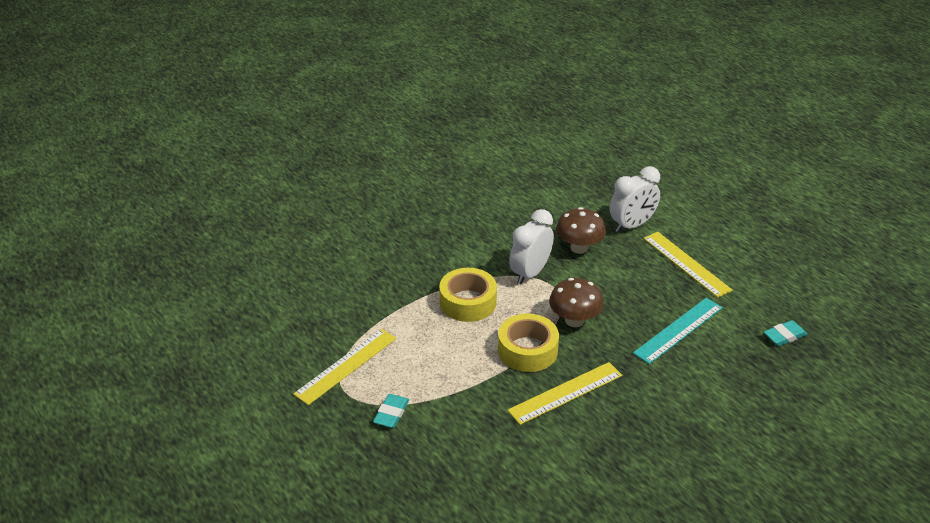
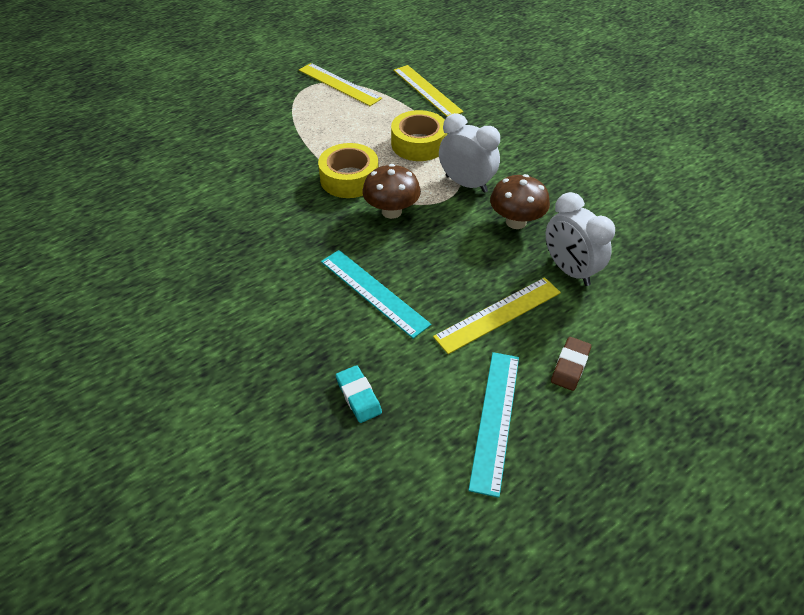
camera: 90 degrees right, 10 degrees up
(391, 413) = (282, 106): turquoise eraser -> none
(565, 393) = (289, 200): yellow ruler -> yellow ruler (427, 90)
(725, 235) = (570, 366): none -> brown eraser
(781, 271) = (495, 419): none -> turquoise ruler

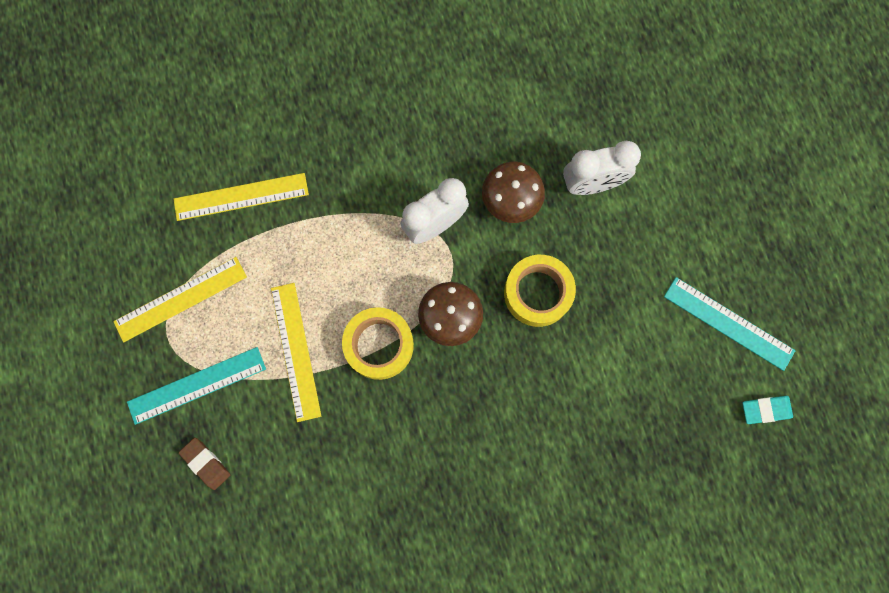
camera: 70 degrees left, 30 degrees up
(358, 396) = (672, 426): turquoise eraser -> turquoise eraser (765, 410)
(373, 292) = (558, 374): turquoise ruler -> turquoise ruler (197, 385)
(419, 144) = (345, 247): yellow tape -> yellow tape (537, 293)
(498, 314) = (623, 272): yellow ruler -> yellow ruler (295, 351)
(570, 366) = (696, 239): brown eraser -> brown eraser (206, 463)

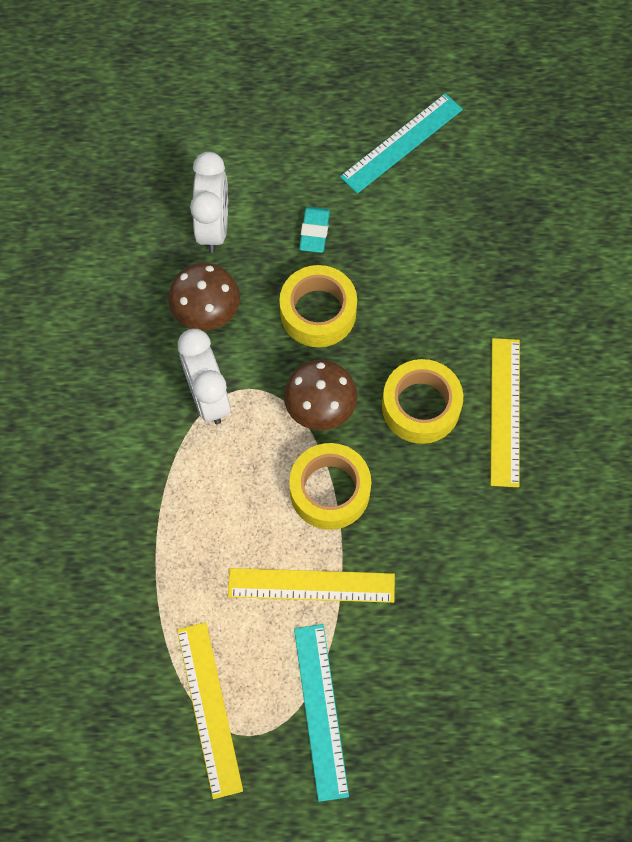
camera: 75 degrees left, 10 degrees down
(206, 463) = (416, 719): brown eraser -> none
(241, 197) = (104, 607): yellow ruler -> yellow ruler (505, 411)
(474, 403) = (421, 406): none -> yellow tape
(765, 410) = (497, 136): turquoise eraser -> turquoise eraser (314, 232)

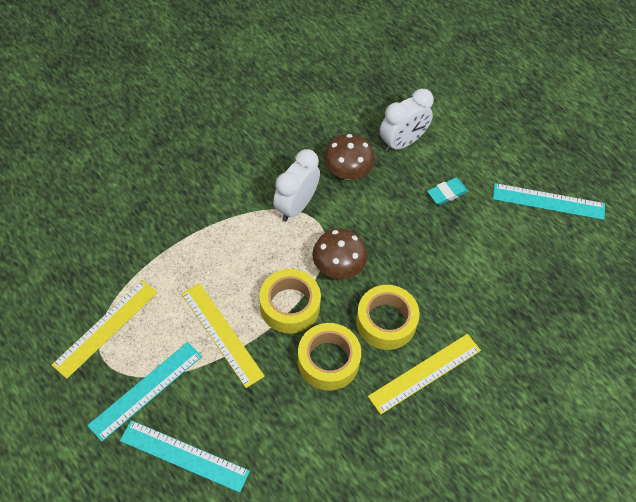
camera: 50 degrees right, 10 degrees down
(318, 312) = (398, 227): yellow tape -> yellow tape (328, 361)
(426, 717) = (184, 456): none -> turquoise ruler

